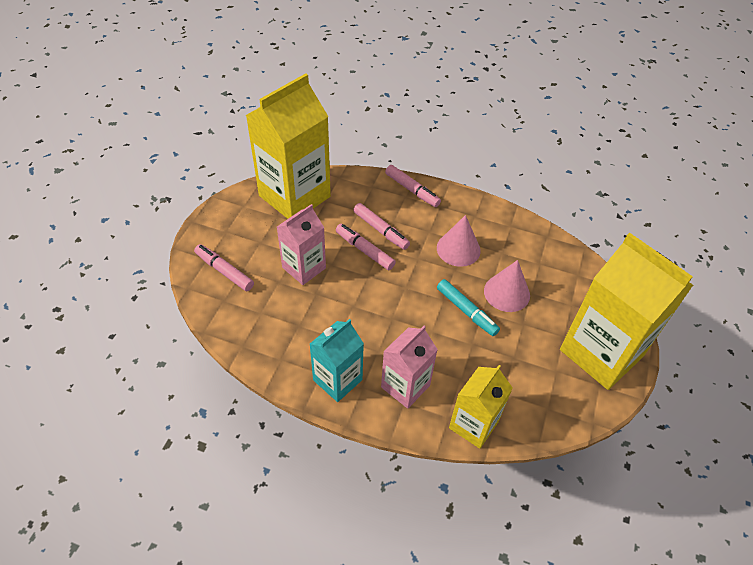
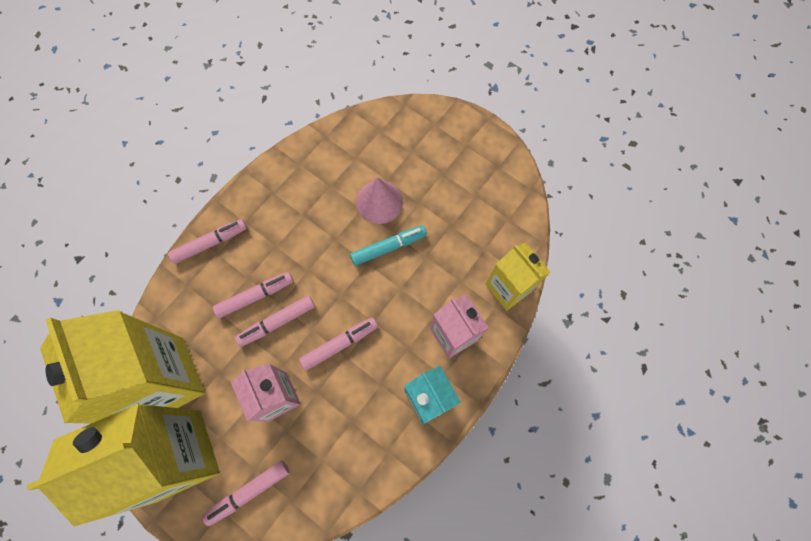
camera: 70 degrees left, 20 degrees up
(362, 298) = (339, 344): none -> pink marker
(458, 249) = (310, 226): pink cone -> none
(601, 352) = (468, 150): yellow carton -> yellow carton (178, 455)

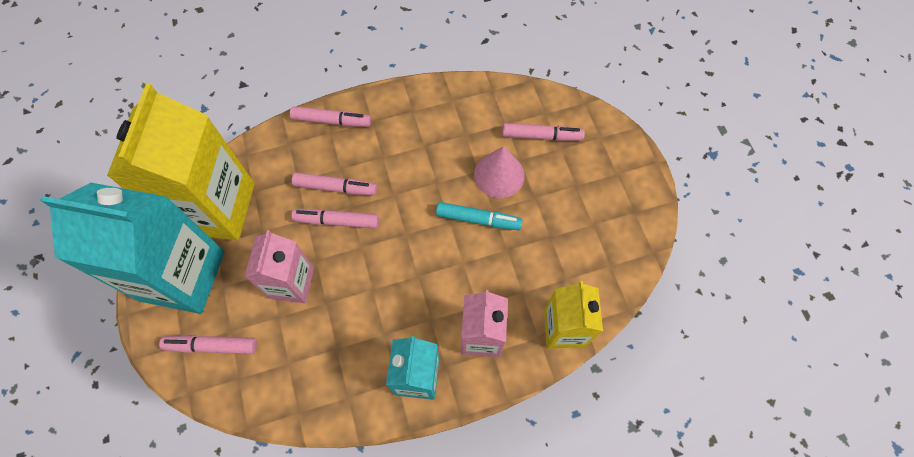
camera: 35 degrees right, 5 degrees down
(178, 455) = (182, 276): yellow carton -> turquoise carton
(339, 344) = (374, 275): pink marker -> pink marker (541, 136)

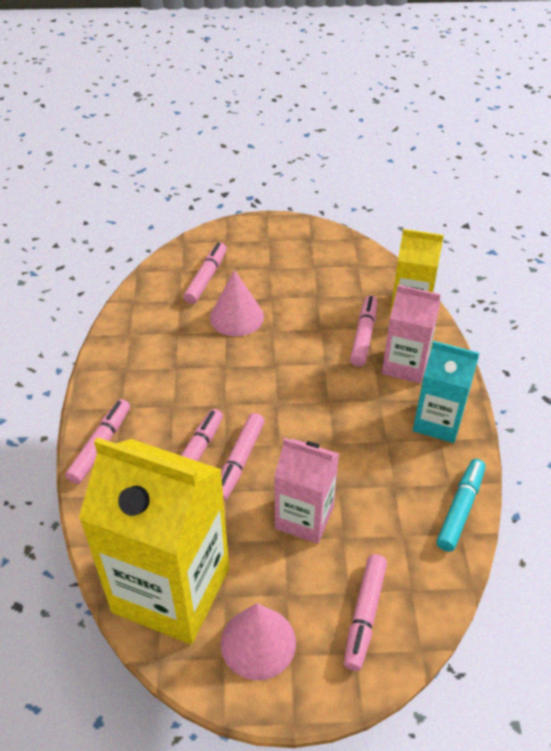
camera: 75 degrees left, 20 degrees down
(182, 276) = (258, 642): turquoise carton -> pink cone
(478, 219) = (281, 342): turquoise marker -> turquoise marker (460, 509)
(509, 290) = (364, 335): none -> pink marker

